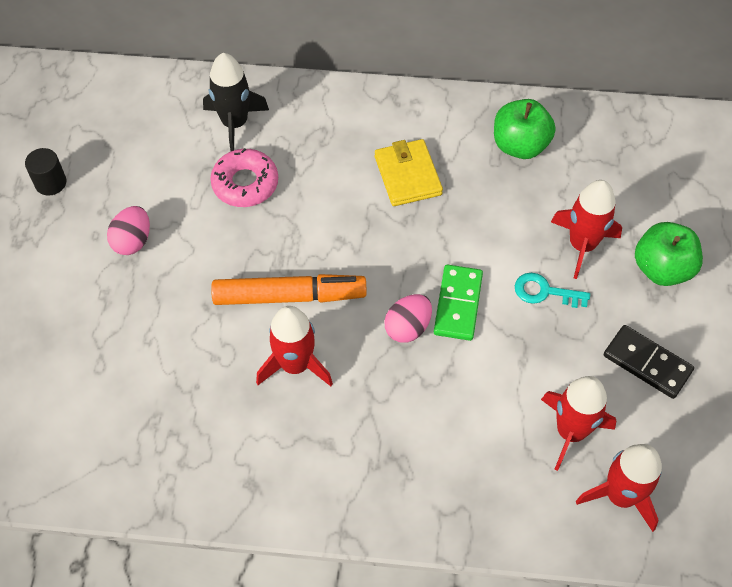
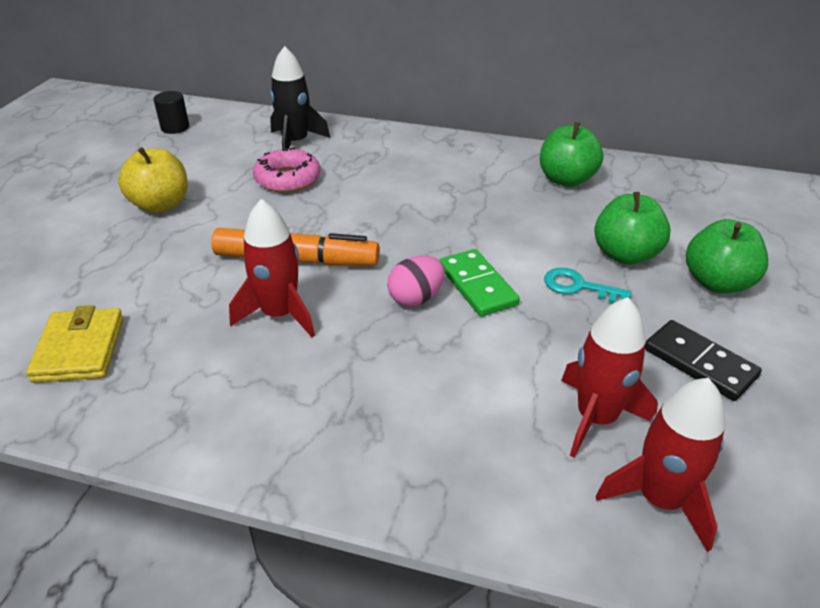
camera: 10 degrees right, 20 degrees down
(50, 183) = (109, 162): black cylinder -> black cylinder (175, 127)
(133, 241) = (161, 205): pink egg -> yellow apple
(408, 175) = (448, 188): yellow wallet -> yellow wallet (80, 349)
(457, 304) = (477, 285): green domino -> green domino turned 45 degrees counterclockwise
(582, 245) = (625, 255): red rocket -> green apple

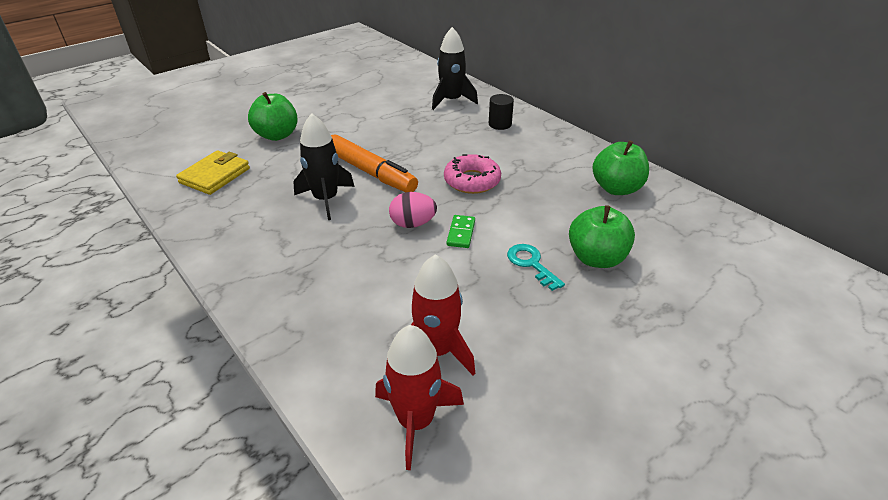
camera: 35 degrees right, 0 degrees up
(161, 205) = (334, 113): yellow apple -> none
(175, 127) = (391, 70): black cylinder -> black cylinder (500, 124)
(279, 314) = (326, 199): red rocket -> black rocket
(287, 179) = (421, 122): pink donut -> pink donut (472, 181)
(477, 285) = (461, 233): green domino -> green domino, size x0.64
(699, 363) = (558, 356): black domino -> none
(717, 282) = (649, 310): green apple -> green apple (277, 135)

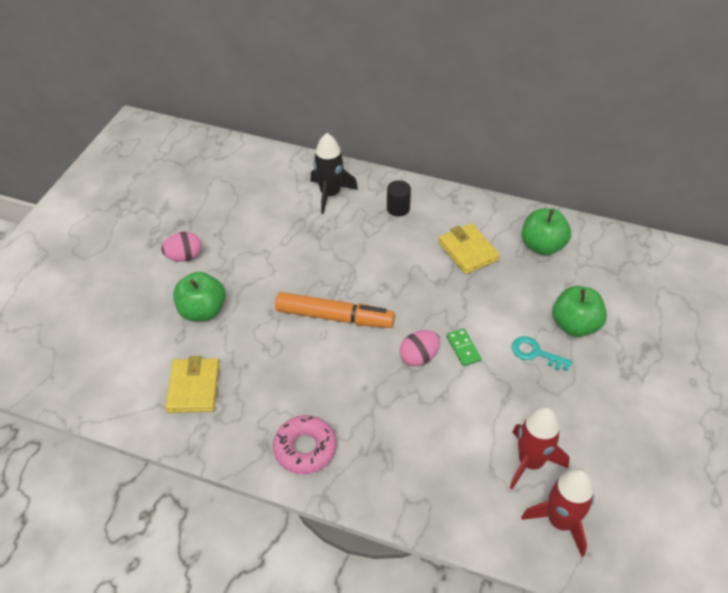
camera: 30 degrees left, 10 degrees up
(302, 103) = (184, 257): none -> pink egg
(326, 199) = (324, 366): black rocket -> none
(472, 181) = (427, 288): pink donut -> pink donut (305, 448)
(536, 169) = (468, 251): none -> yellow wallet

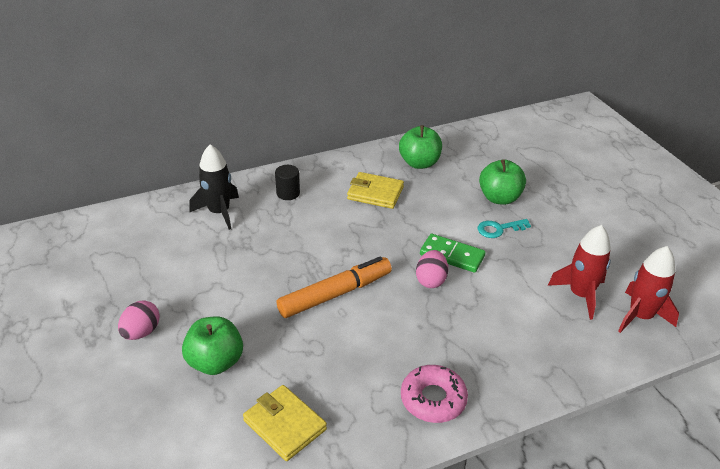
camera: 45 degrees left, 10 degrees down
(463, 348) = (452, 255): green domino -> green domino, size x1.56

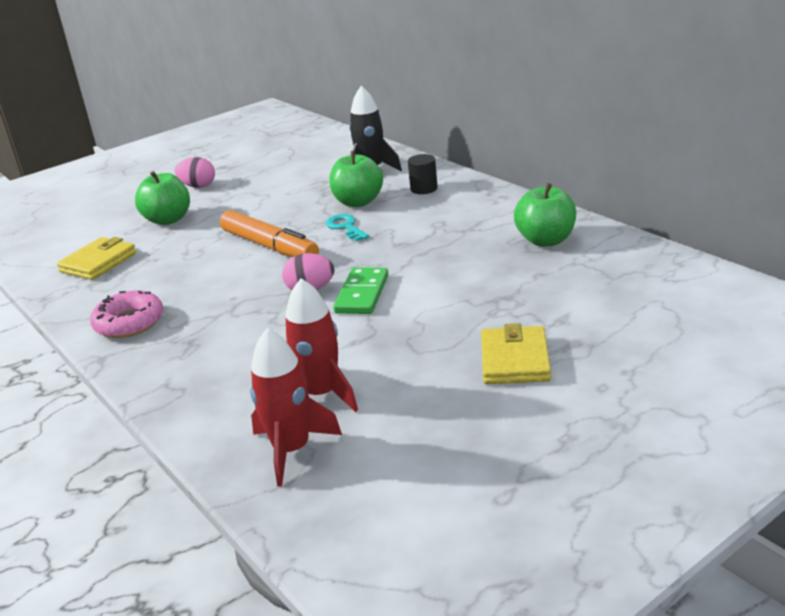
camera: 80 degrees right, 10 degrees down
(375, 193) = (457, 229): yellow wallet -> yellow wallet (515, 360)
(499, 198) = (507, 306): green apple -> green apple (358, 202)
(499, 229) = (434, 316): turquoise key -> turquoise key (346, 227)

